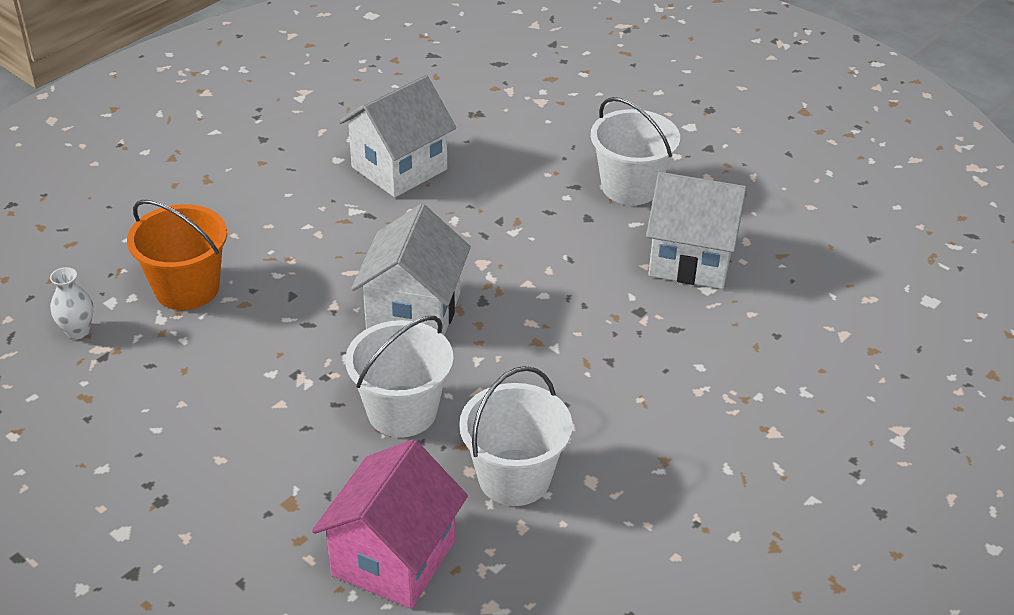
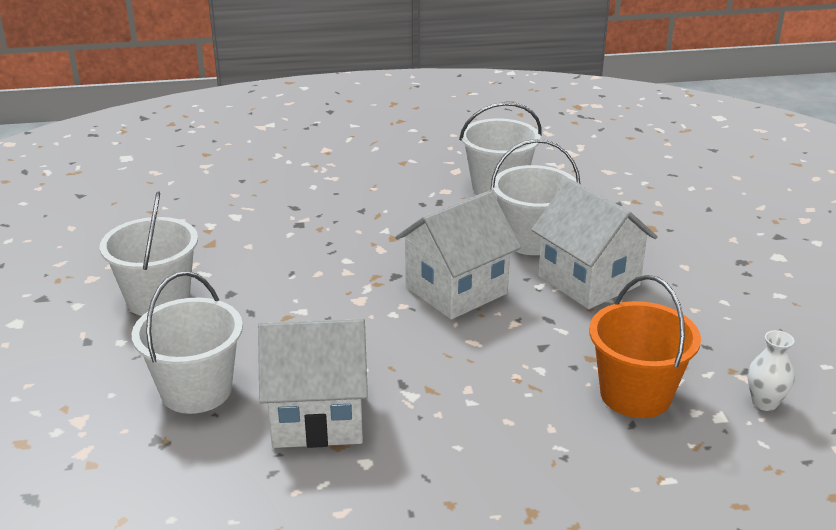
camera: 140 degrees left, 10 degrees down
(393, 558) = (607, 185): pink house -> none
(499, 146) = (196, 390): none -> white bucket
(691, 259) = (212, 235): white house -> white house (588, 281)

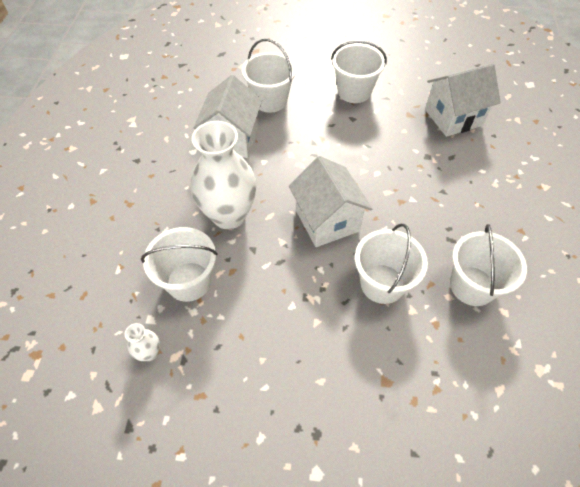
camera: 105 degrees right, 25 degrees up
(494, 382) = (229, 215): none -> white vase
(588, 281) = (317, 302): white house -> white house (453, 117)
(635, 395) = (189, 281): orange bucket -> white bucket

